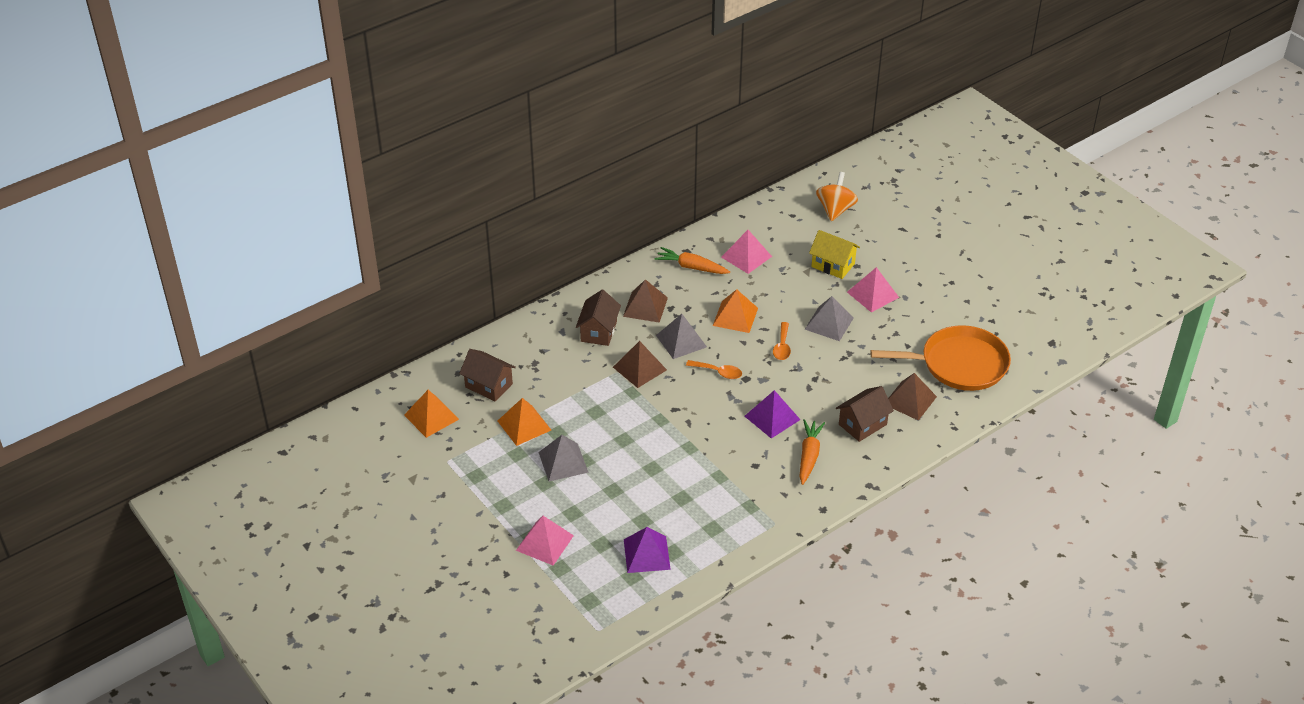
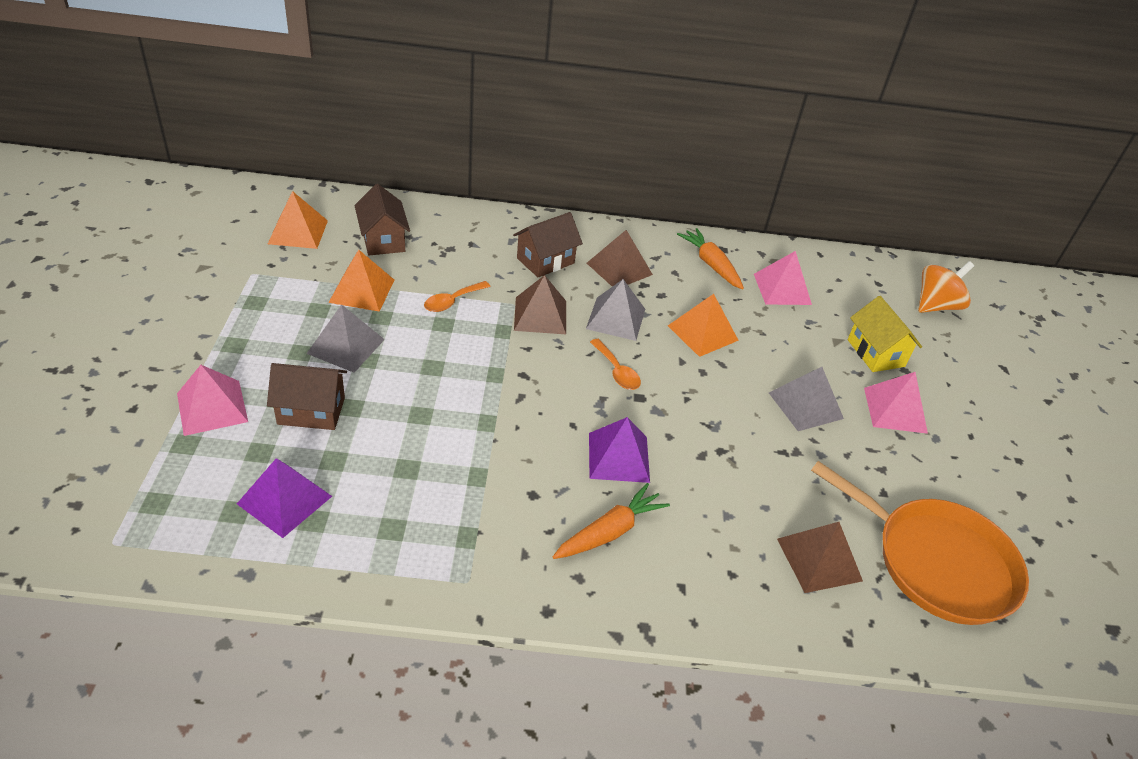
camera: 35 degrees right, 0 degrees up
(782, 346) = (721, 393): orange spoon -> orange spoon (452, 301)
(862, 424) = (722, 544): brown house -> brown house (311, 411)

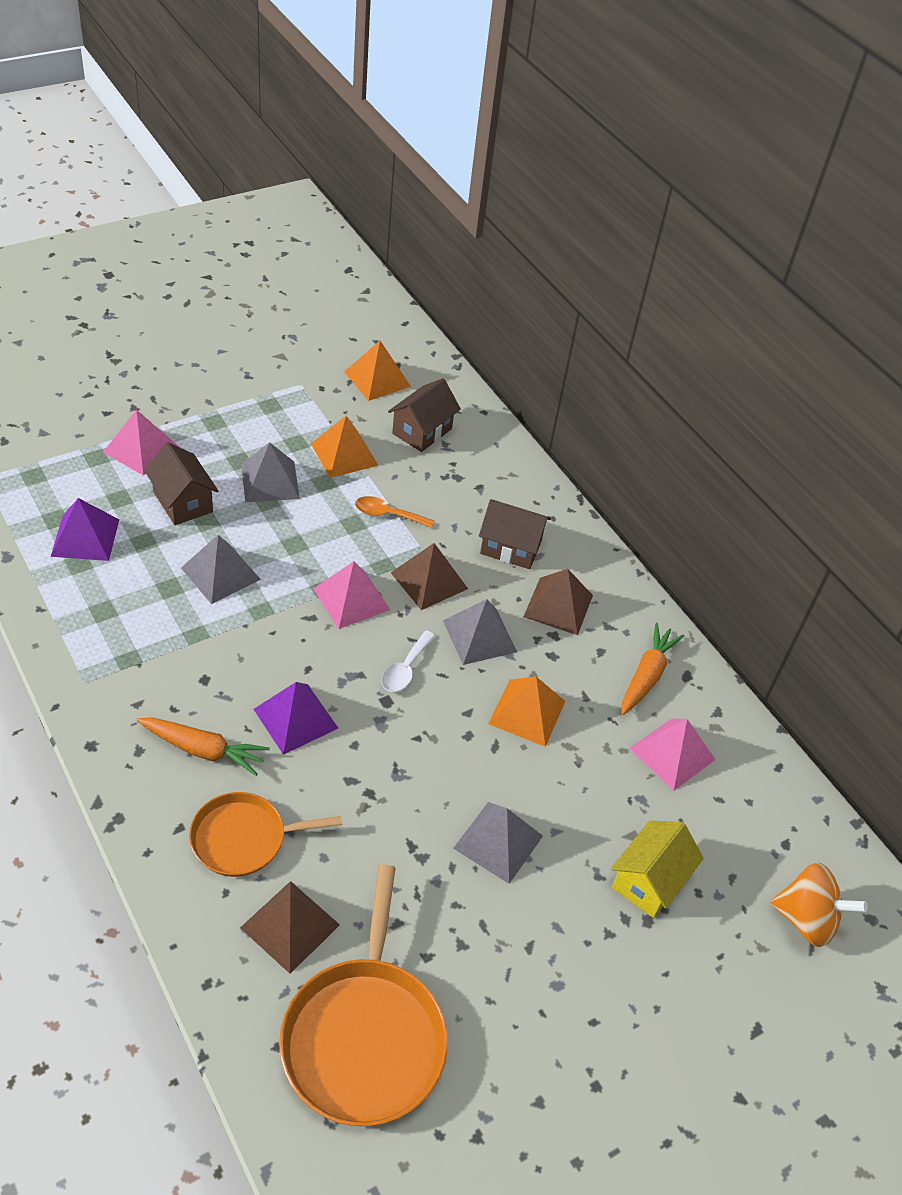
camera: 55 degrees right, 5 degrees up
(421, 427) = (220, 573): none -> grey pyramid
(617, 371) = (405, 669): orange spoon -> white spoon
(718, 548) = (243, 838): none -> orange pan
(895, 410) = (568, 929): pink pyramid -> pink pyramid (351, 599)

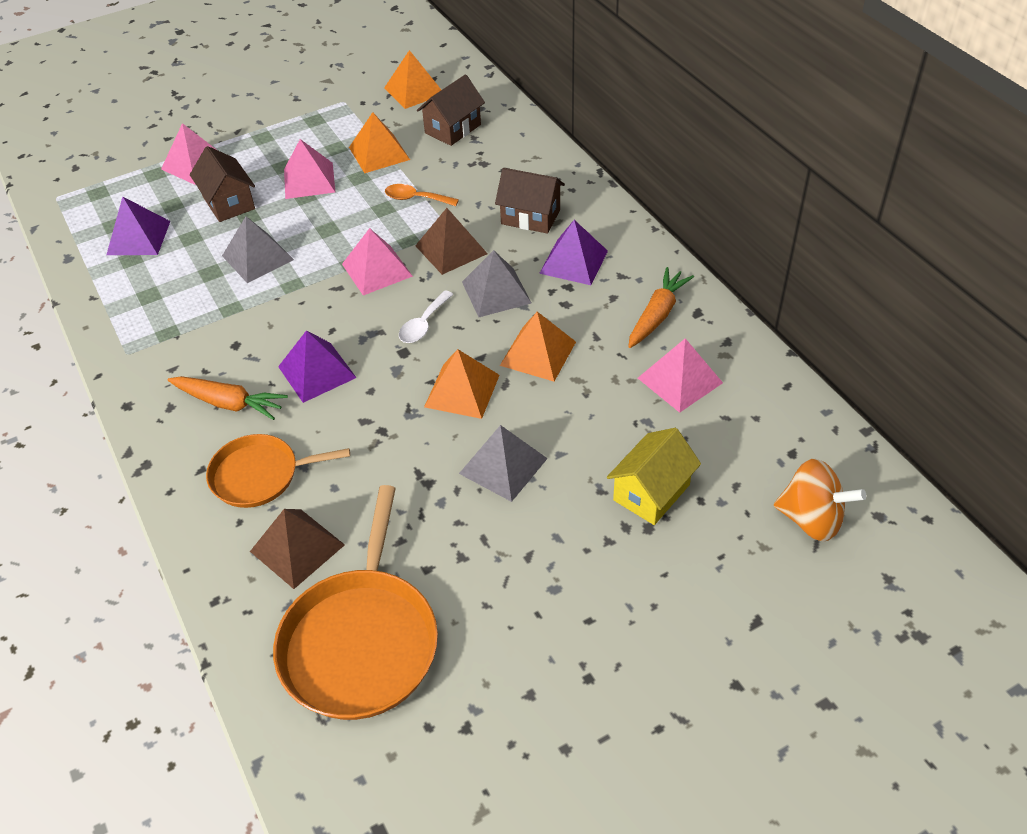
camera: 10 degrees right, 0 degrees up
(270, 481) = (309, 180): grey pyramid -> pink pyramid
(450, 751) = (462, 391): none -> orange pyramid
(558, 605) = (573, 262): brown pyramid -> purple pyramid

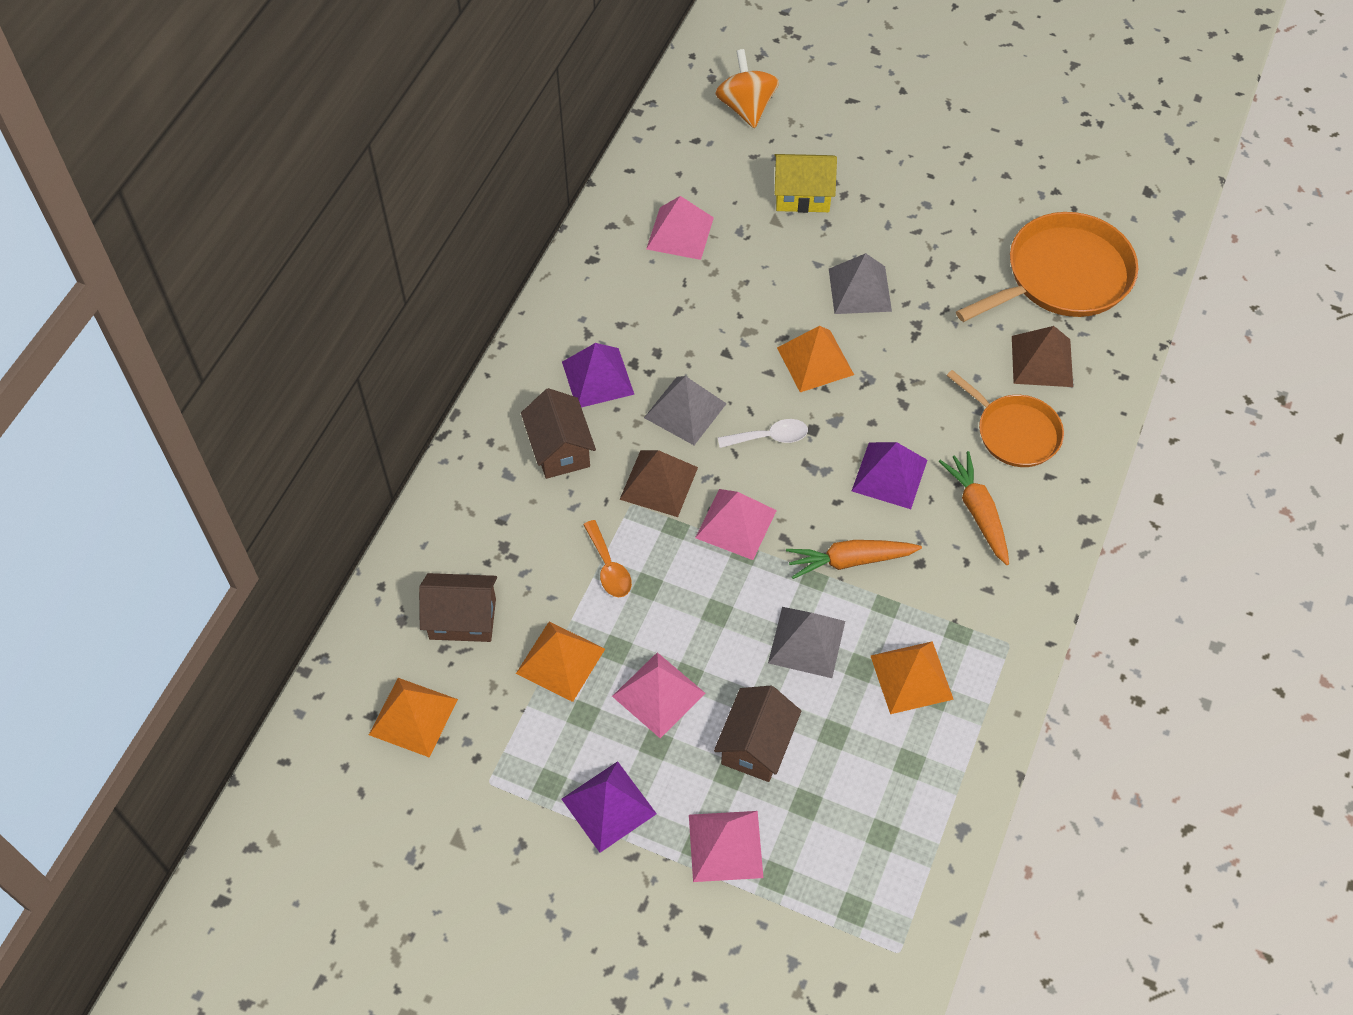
camera: 130 degrees left, 10 degrees up
(138, 238) = (877, 786): purple pyramid -> purple pyramid (608, 806)
(538, 353) = (731, 336): orange pyramid -> orange pyramid (911, 677)
(657, 315) = (617, 283): orange carrot -> orange carrot (850, 561)

